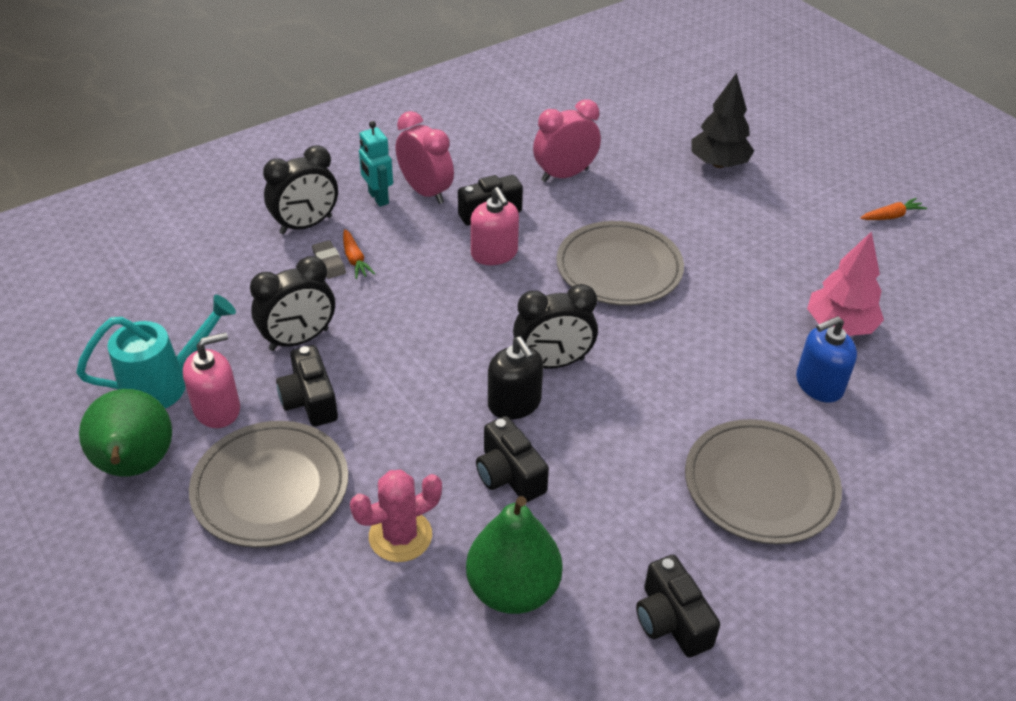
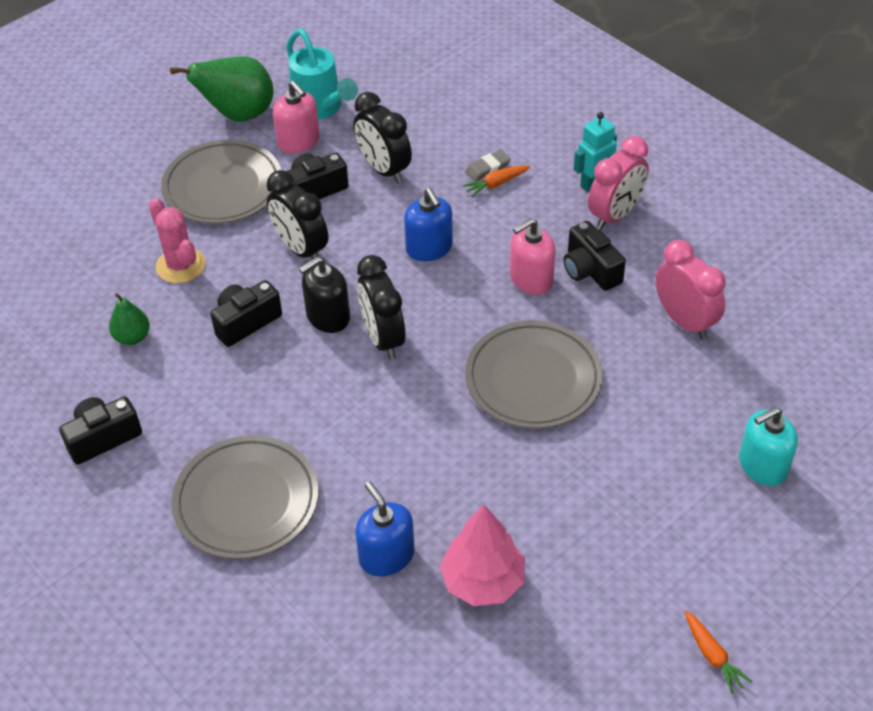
camera: 85 degrees right, 5 degrees up
(306, 225) = (537, 143): black clock -> black clock (301, 249)
(433, 317) = (429, 248): none -> blue soap dispenser
(513, 589) = (132, 337): green pear -> green pear, size x0.53
(718, 163) = (762, 465): black tree -> turquoise soap dispenser

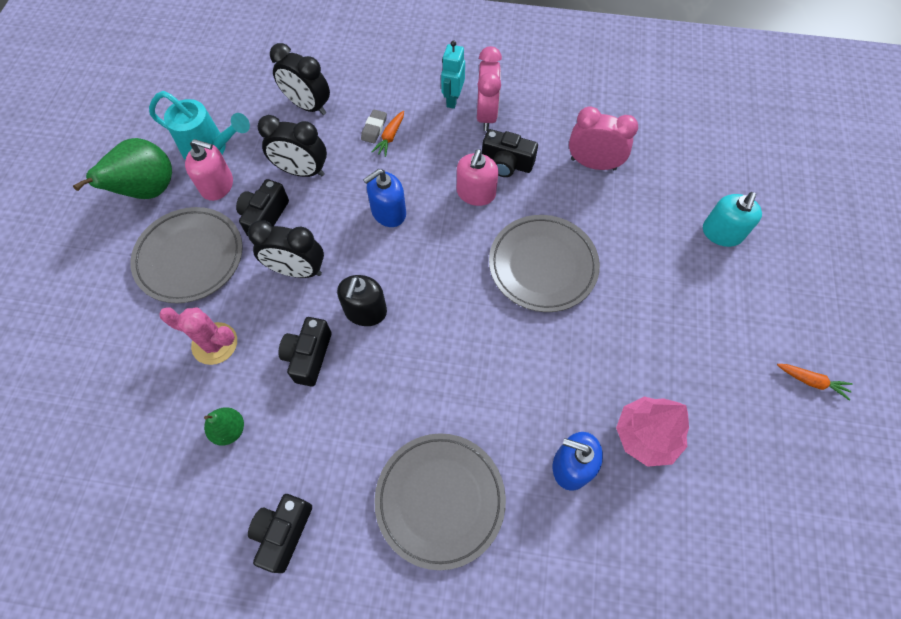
camera: 40 degrees left, 15 degrees up
(383, 338) = (419, 302): black clock -> black clock (308, 106)
(429, 248) = (388, 212): blue soap dispenser -> blue soap dispenser turned 120 degrees clockwise

